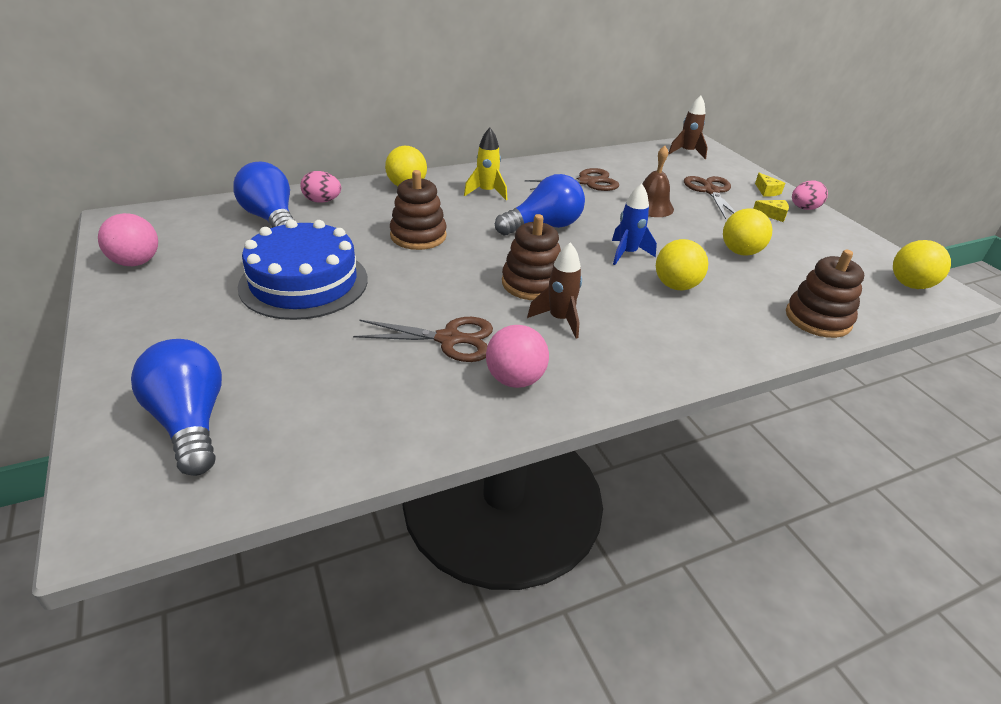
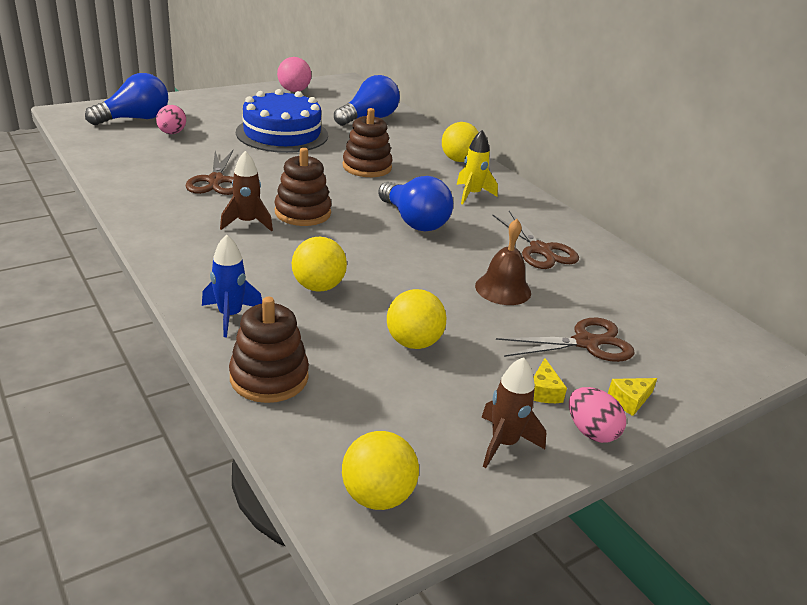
camera: 80 degrees right, 5 degrees down
(322, 201) = (408, 131): pink egg -> pink egg (172, 133)
(515, 379) = (165, 203): pink ball -> none
(627, 253) = (377, 263): blue rocket -> blue rocket (230, 316)
(686, 152) = (717, 338): brown rocket -> brown rocket (503, 443)

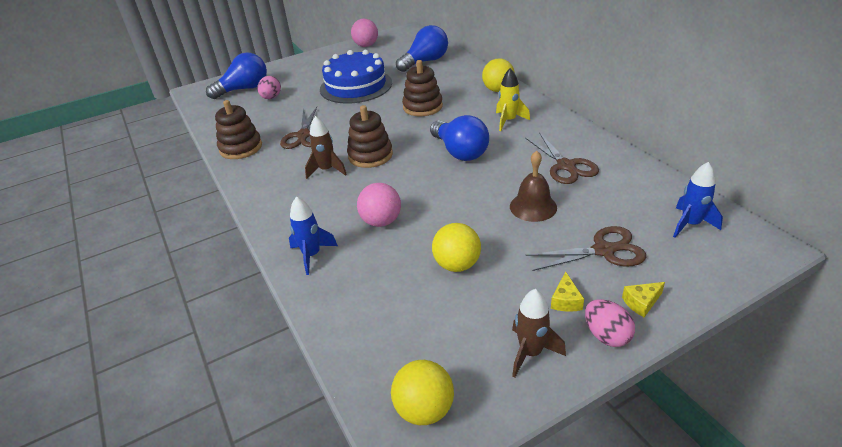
camera: 10 degrees right, 5 degrees up
(269, 377) = (341, 308): brown stacking toy -> brown stacking toy (241, 148)
(318, 287) = (381, 221): yellow ball -> pink ball
(682, 325) = (690, 224): none -> blue rocket

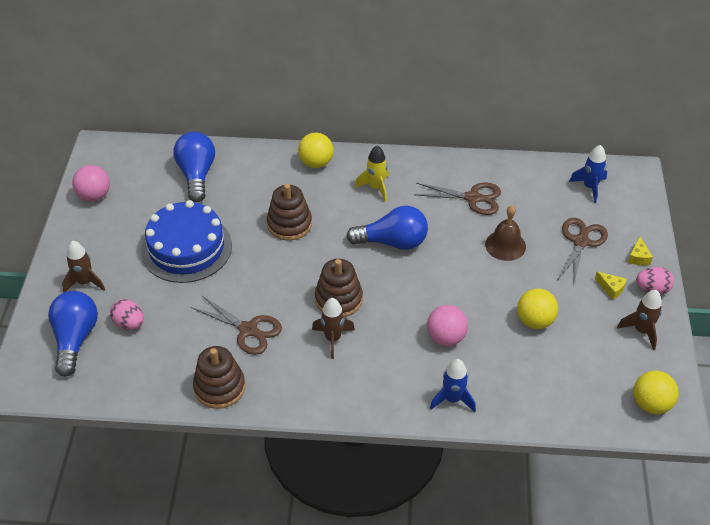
camera: 60 degrees left, 10 degrees up
(292, 72) = (85, 282): none -> brown rocket

